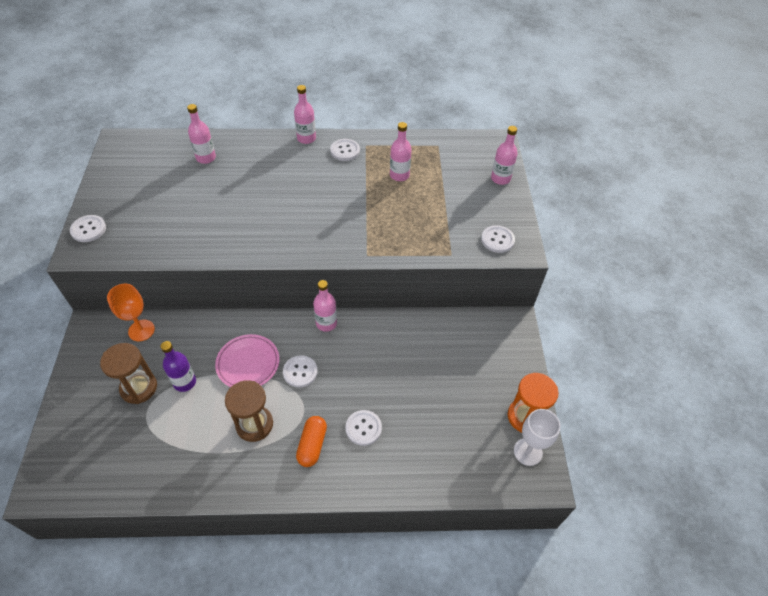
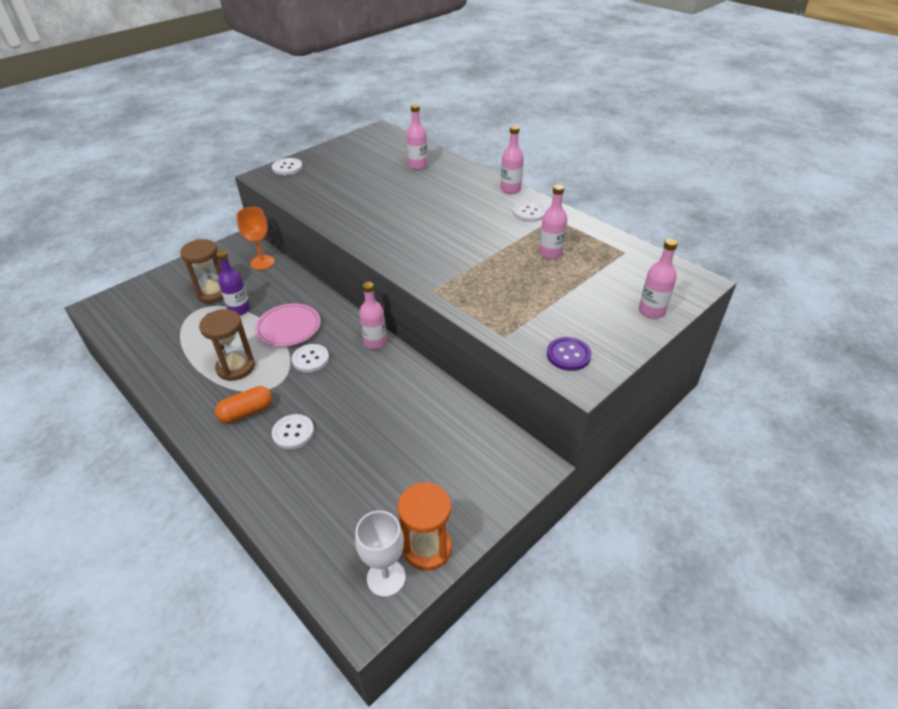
camera: 50 degrees right, 10 degrees down
(497, 240) = (568, 355): white button -> purple button

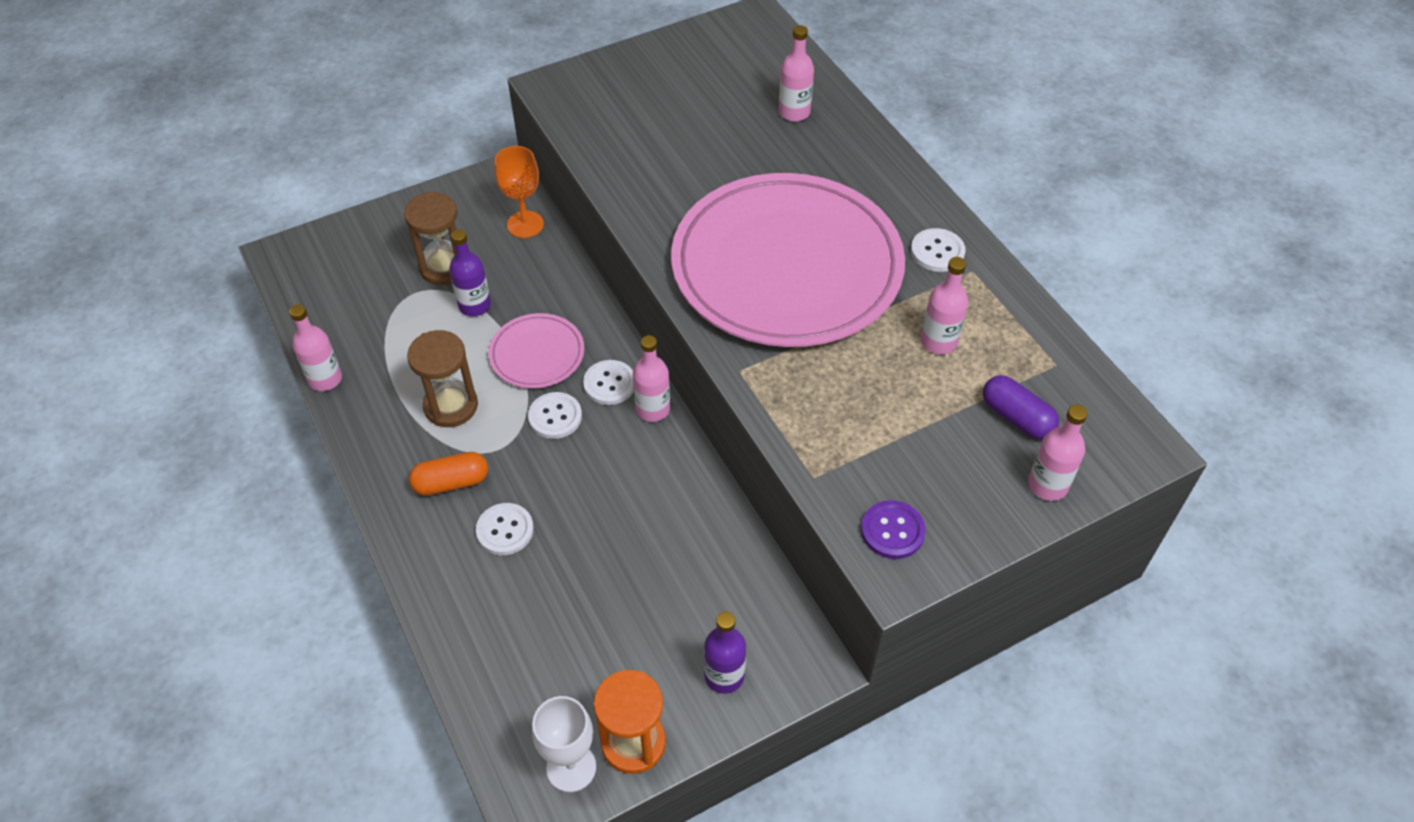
camera: 15 degrees right, 10 degrees up
(287, 168) = (590, 76): white button -> white button (609, 384)
(442, 234) = (786, 266): none -> pink plate
(477, 487) = (724, 676): none -> purple bottle
(510, 189) = (925, 195): pink bottle -> pink bottle (325, 379)
(615, 281) = (1016, 417): none -> purple capsule

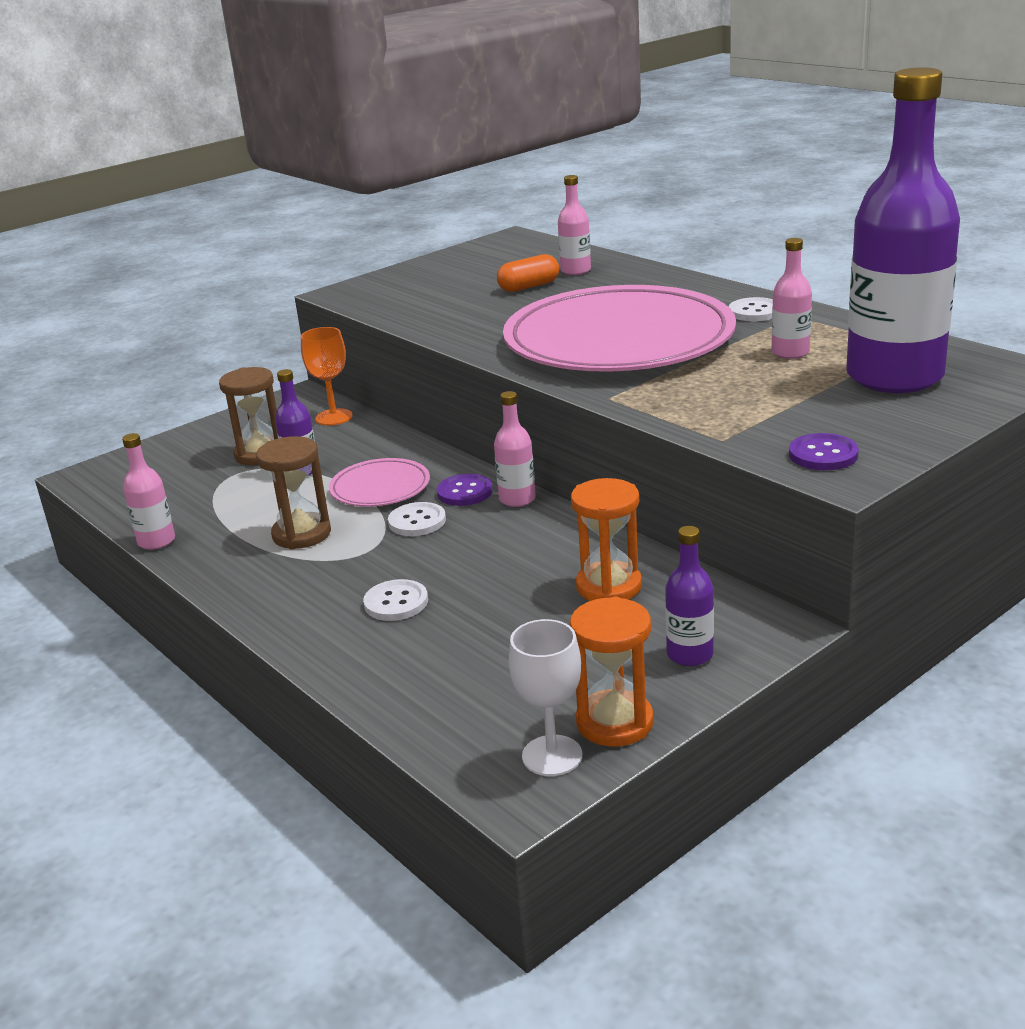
camera: 10 degrees left, 25 degrees down
(451, 482) = (322, 582): orange capsule -> orange capsule (529, 286)
(609, 384) = (464, 492): white button -> purple button
(689, 563) = (609, 586): none -> orange hourglass
(1016, 417) = (894, 377): purple capsule -> purple bottle
(1047, 485) = (953, 405): pink bottle -> none

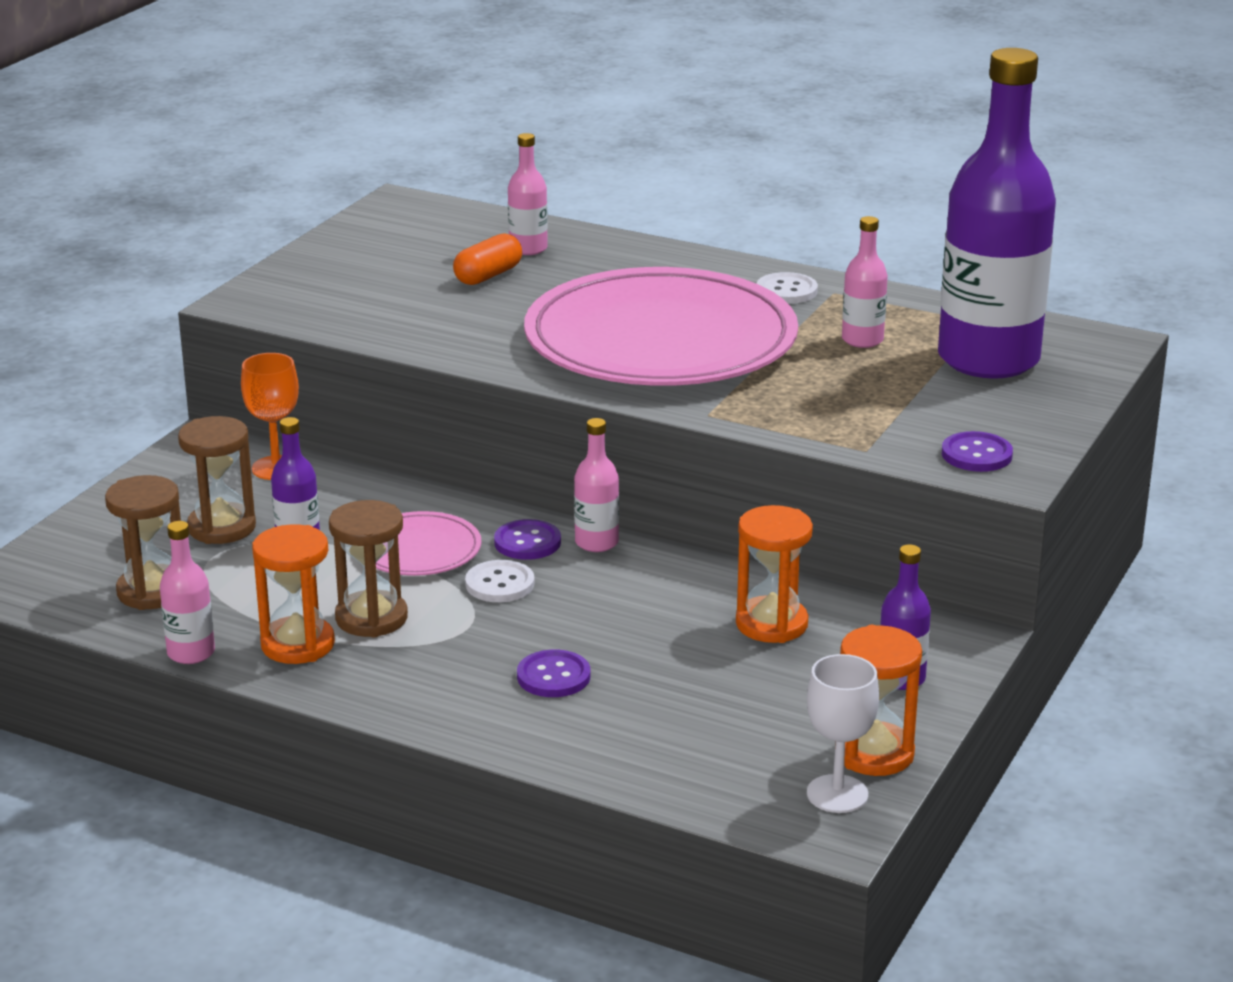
camera: 25 degrees left, 0 degrees up
(174, 493) = (152, 591): none -> brown hourglass
(233, 546) = (297, 645): none -> orange hourglass
(396, 602) = (553, 676): white button -> purple button

